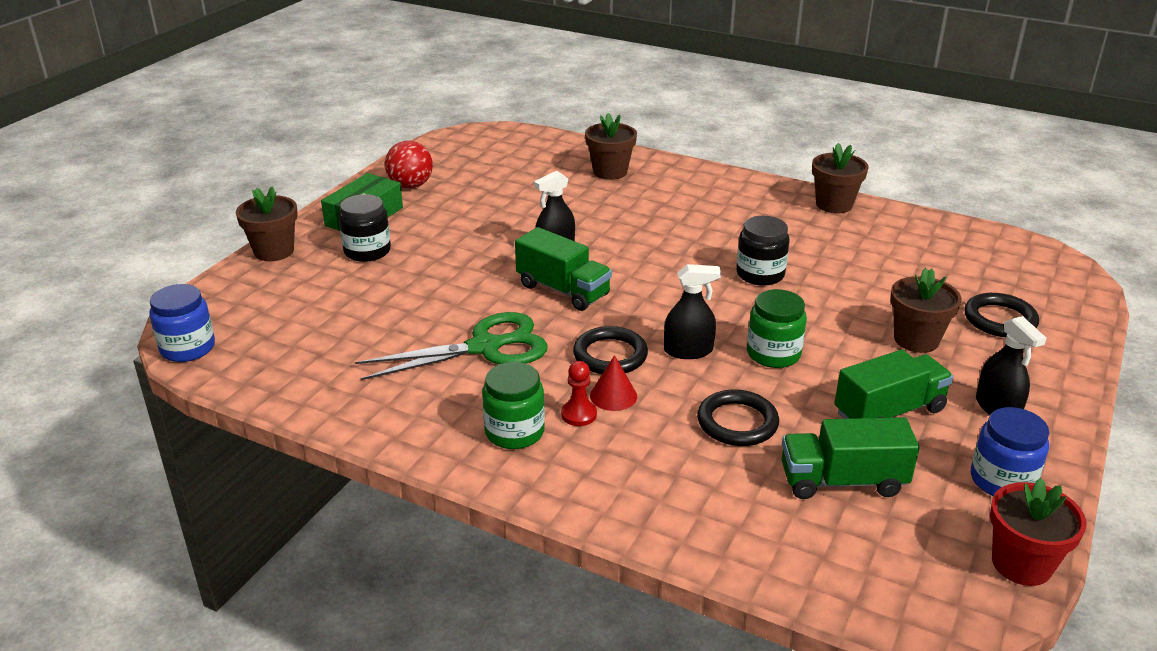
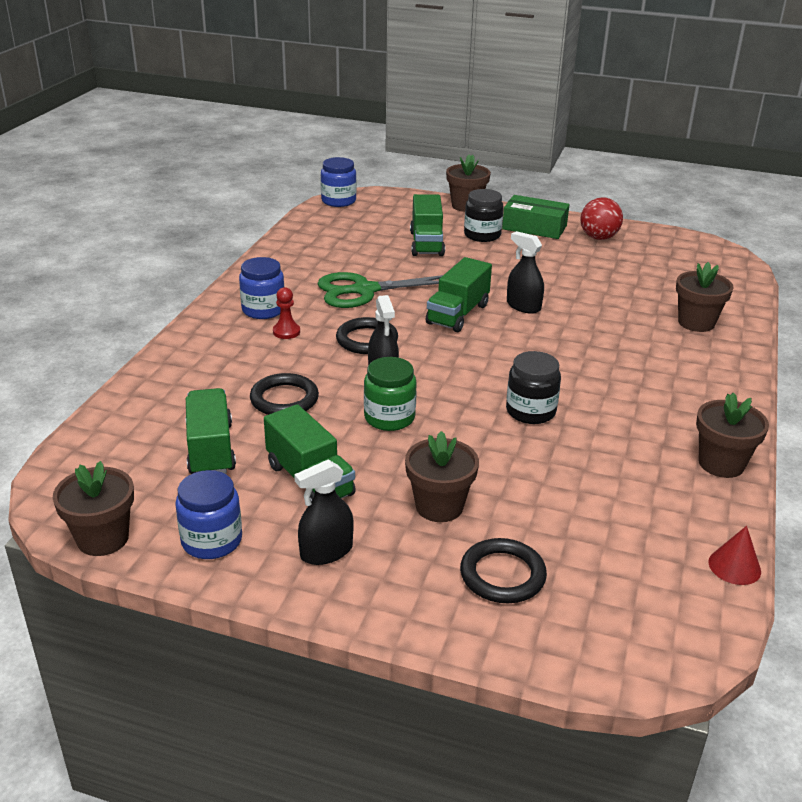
camera: 80 degrees right, 0 degrees up
(372, 291) = (426, 243): none -> green truck
(485, 347) = (364, 290): green scissors -> green scissors turned 105 degrees clockwise
(514, 432) = (263, 310): green jar -> blue jar
(613, 396) = (312, 344): red cone -> red cone (734, 566)
(1021, 564) = (103, 538): red flower pot -> brown flower pot

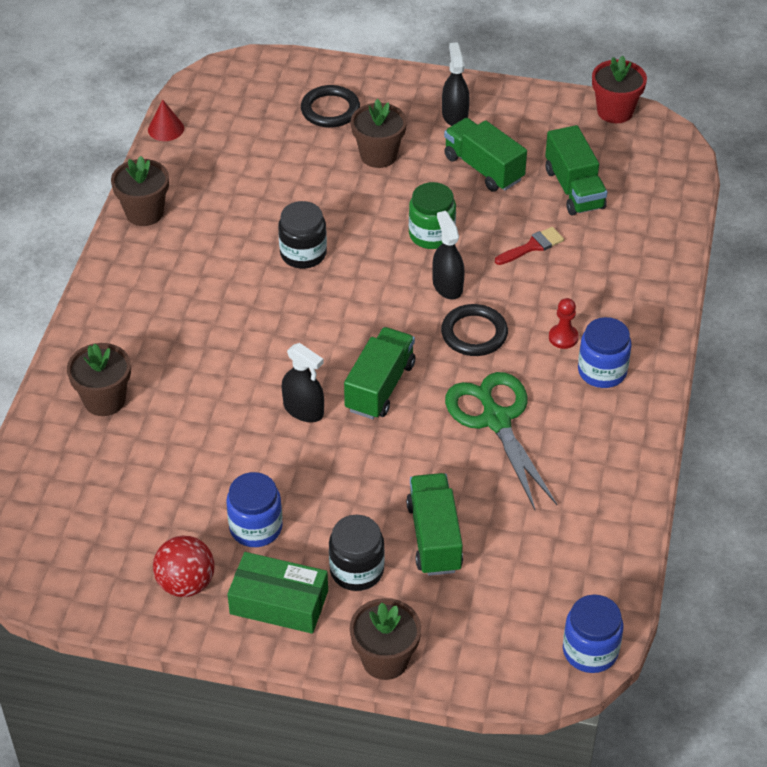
camera: 175 degrees right, 15 degrees up
(103, 538) = (615, 111): brown flower pot -> red flower pot
(212, 541) = (538, 116): blue jar -> blue jar (256, 527)
(284, 399) = (532, 246): black ring -> red brush
(326, 552) = (454, 115): black spray bottle -> black spray bottle turned 60 degrees counterclockwise
(364, 290) = (496, 420): green scissors -> green scissors turned 90 degrees counterclockwise

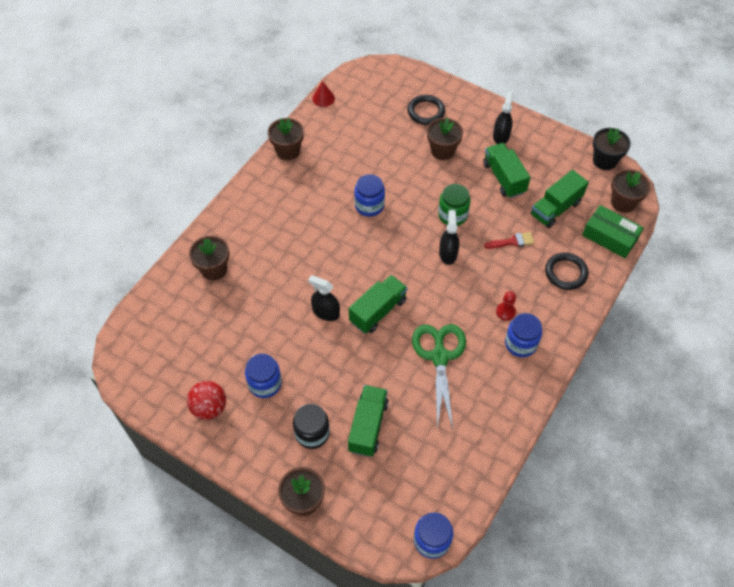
camera: 20 degrees right, 10 degrees up
(279, 602) = (257, 439): green box -> green box (610, 237)
(303, 254) = (369, 205): black jar -> blue jar
(303, 409) = (326, 312): black spray bottle -> black spray bottle turned 150 degrees clockwise
(474, 333) = (450, 292): black ring -> black ring (566, 273)
(574, 189) = (555, 208): green truck -> green truck turned 45 degrees clockwise
(615, 111) = (604, 161): red flower pot -> black flower pot
(663, 158) = (623, 202): none -> brown flower pot

